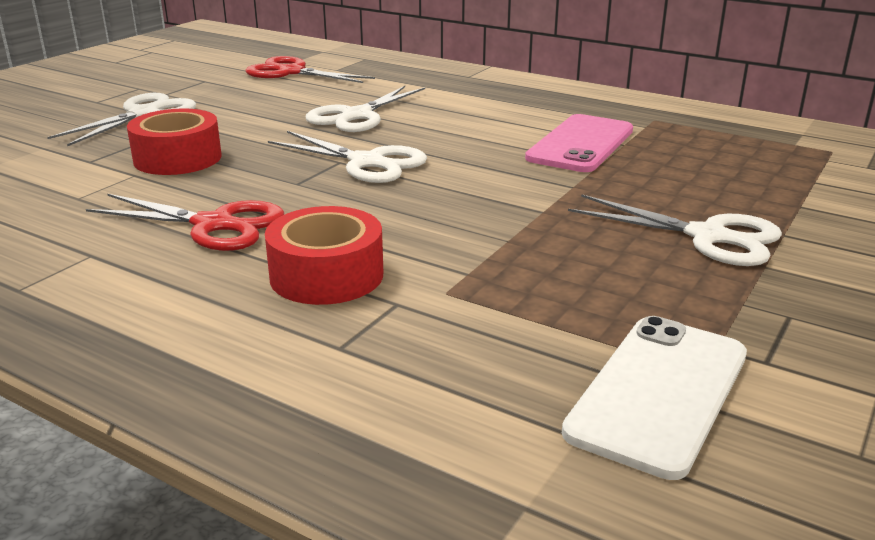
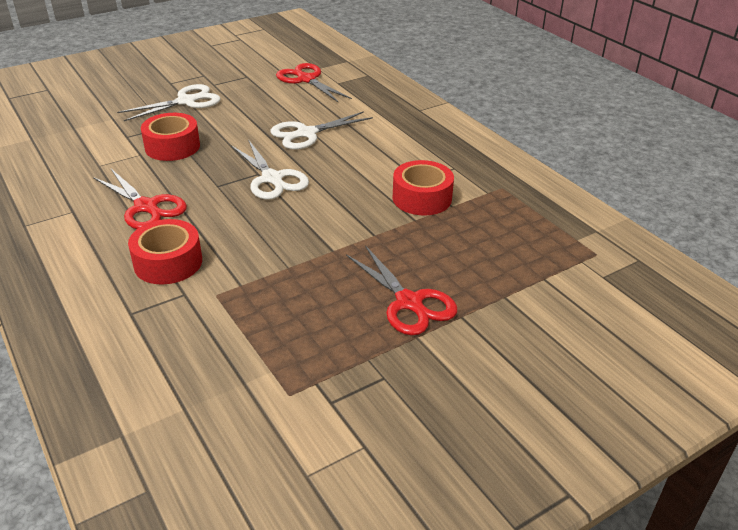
camera: 25 degrees right, 10 degrees up
(580, 144) = (422, 198): pink phone -> red tape
(659, 392) = (251, 399): white phone -> none
(707, 236) = (409, 302): white scissors -> red scissors

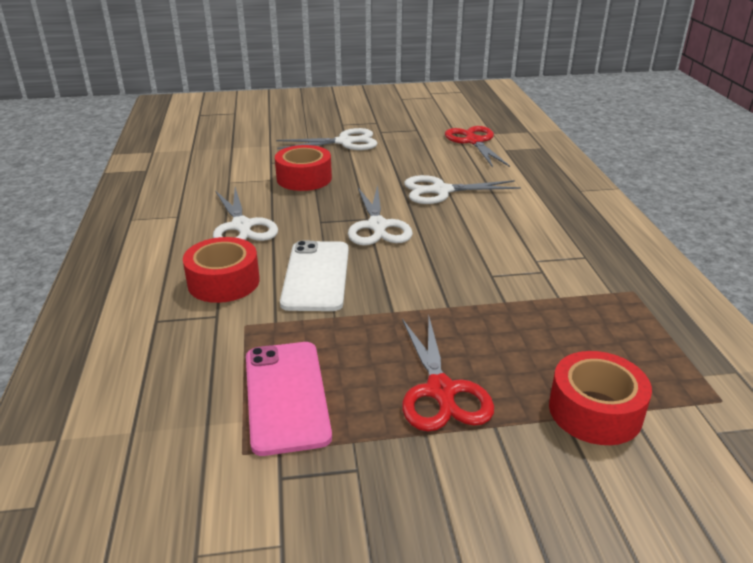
camera: 25 degrees right, 5 degrees down
(146, 207) = (242, 226): red scissors -> white scissors
(249, 236) = (316, 276): none -> white phone
(293, 341) = (286, 396): none -> pink phone
(422, 198) = (527, 280): red tape -> red tape (595, 411)

